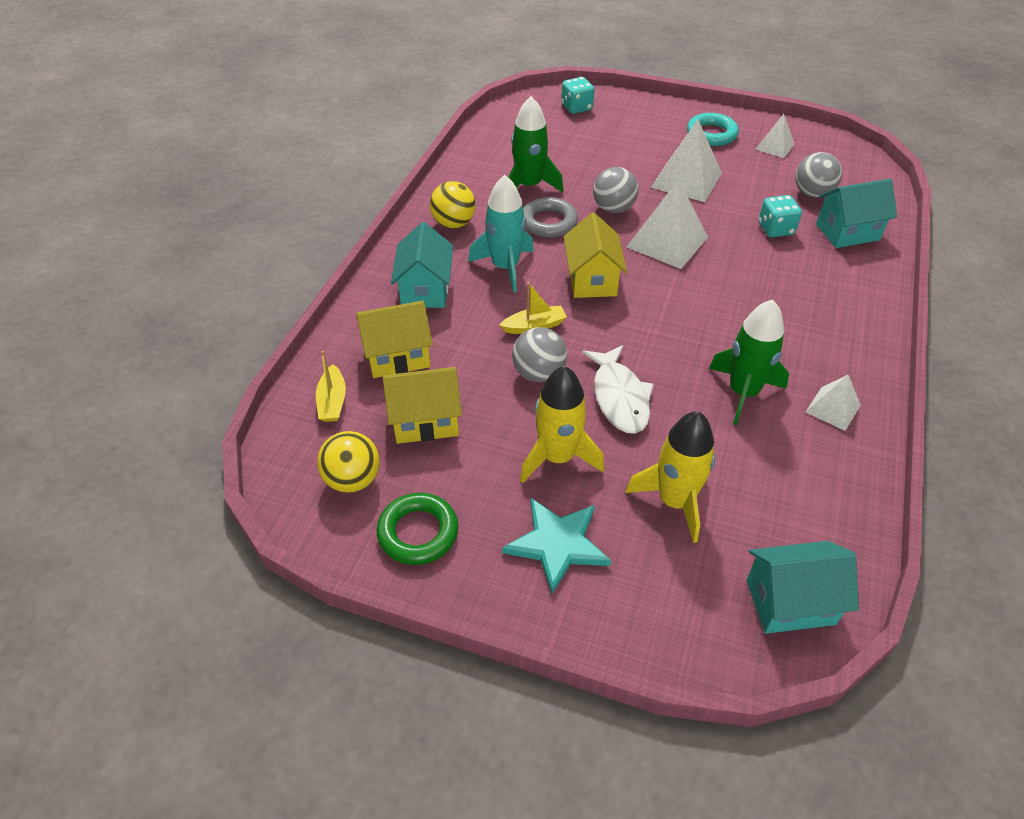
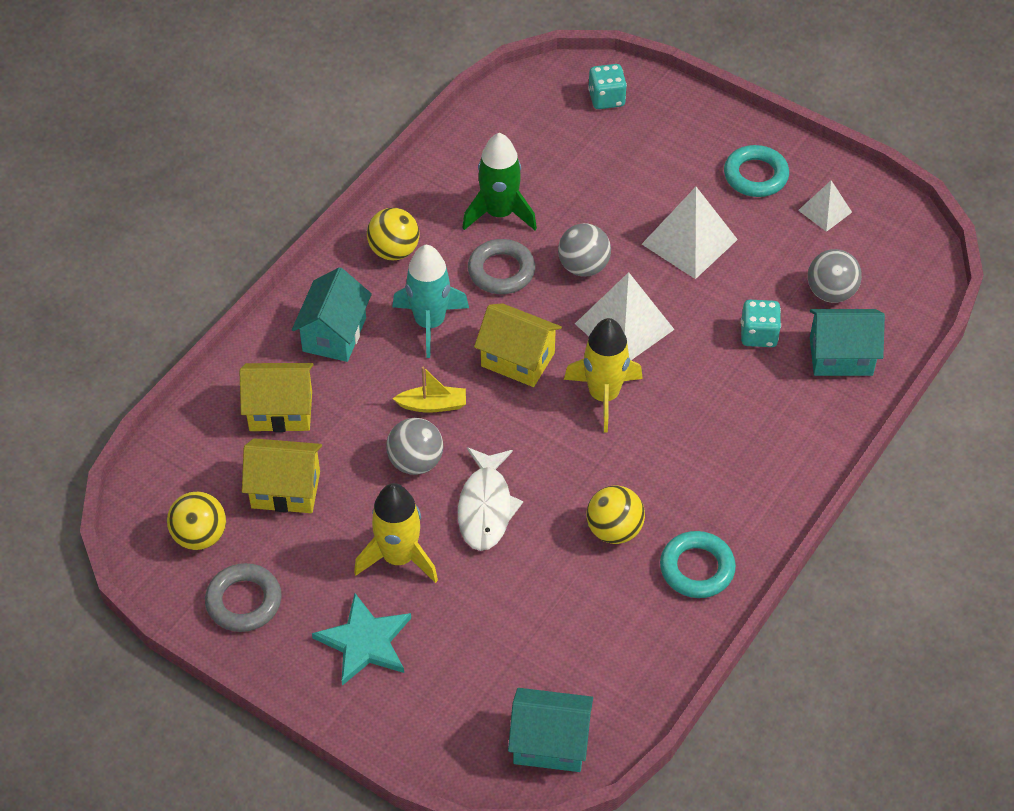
camera: 15 degrees right, 5 degrees up
(332, 401) = (203, 448): yellow boat -> none
(418, 532) = (244, 601): green ring -> grey ring
(592, 280) = (517, 359): yellow house -> yellow house turned 75 degrees counterclockwise
(675, 501) = (490, 627): yellow rocket -> yellow rocket (603, 395)
(743, 392) = (614, 530): green rocket -> yellow ball
(833, 408) = (697, 568): white pyramid -> turquoise ring

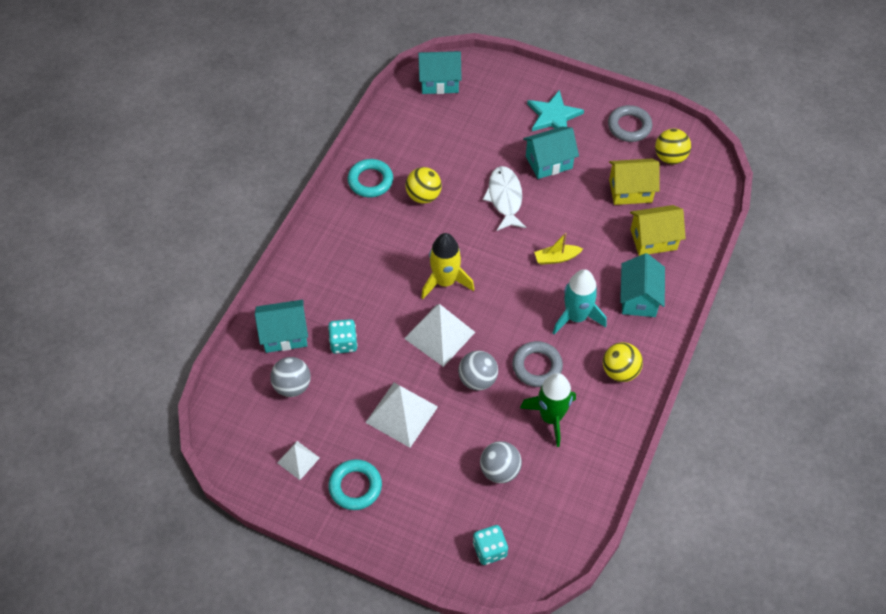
camera: 170 degrees right, 5 degrees up
(399, 557) = (549, 162): yellow rocket -> turquoise house
(415, 462) = (556, 219): grey ball -> grey ball (500, 470)
(517, 359) = (508, 298): yellow house -> none

